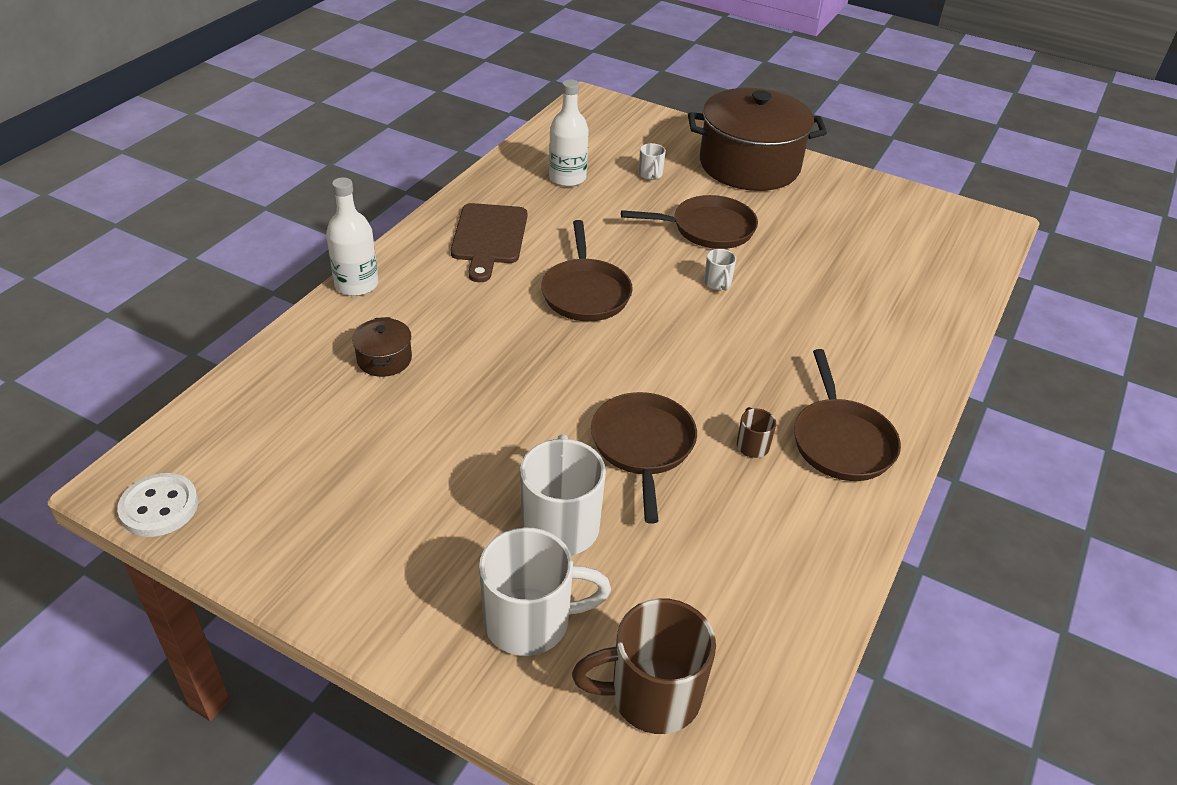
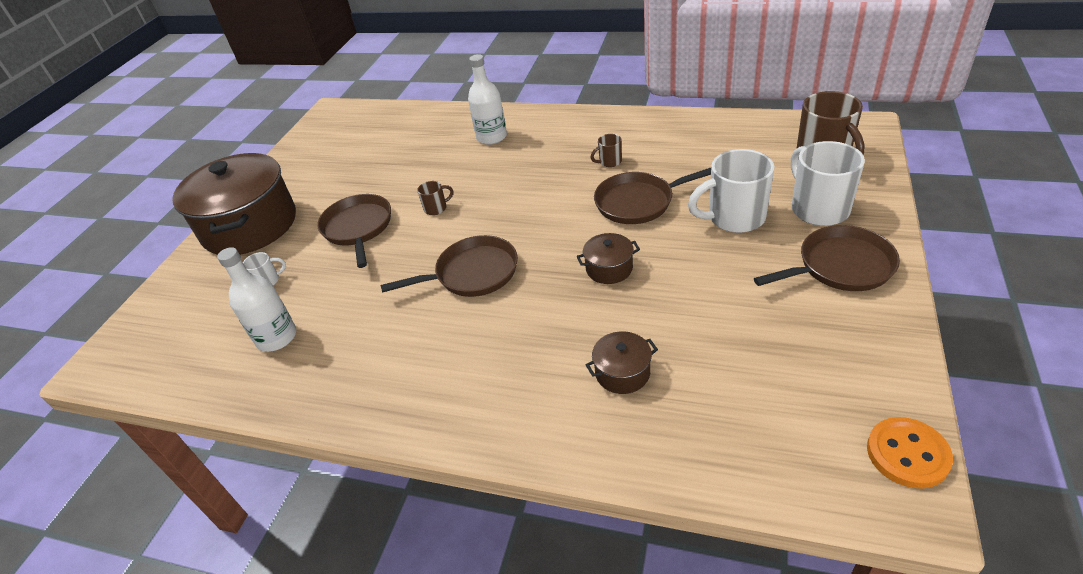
camera: 95 degrees left, 0 degrees up
(159, 507) = (907, 454): white button -> orange button
(356, 284) = (516, 445): white bottle -> white bottle (491, 137)
(489, 237) = (401, 364): brown cutting board -> none
(533, 388) = (609, 268): none -> brown pot
(717, 283) = (436, 208): white mug -> brown mug
(841, 441) = (585, 133): brown pan -> brown pan (840, 266)

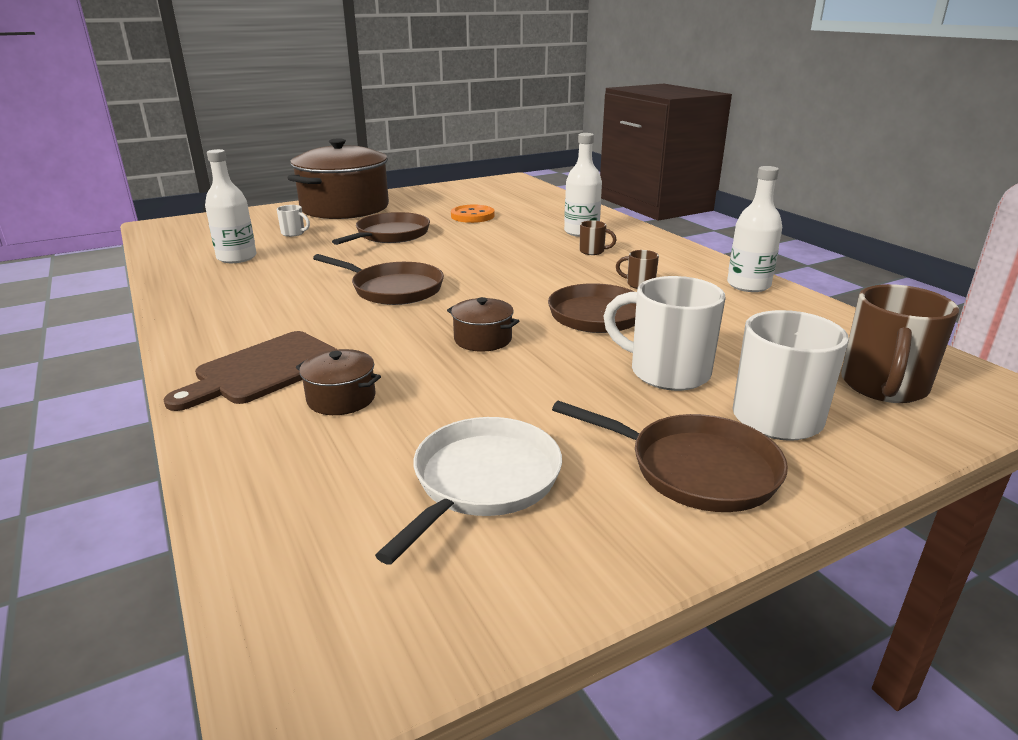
camera: 40 degrees right, 15 degrees down
(436, 208) = (455, 248): brown mug -> brown mug (593, 251)
(535, 397) = (264, 370): none -> brown cutting board
(663, 124) = (748, 285): none -> white bottle
(783, 352) = (482, 481): none -> white pan
(907, 454) = (397, 650): orange button -> orange button (472, 216)

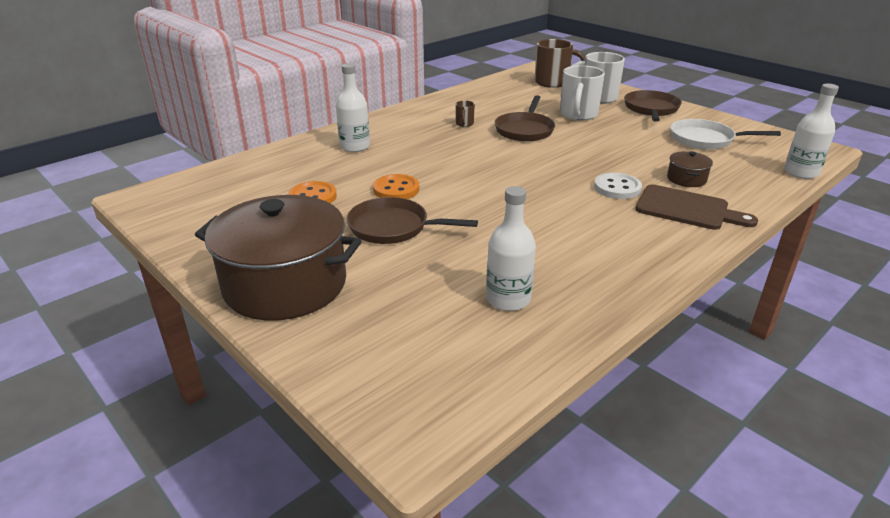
camera: 105 degrees left, 5 degrees up
(294, 233) = (408, 289): white mug -> none
(366, 339) = (617, 188): none -> white button
(393, 289) = (530, 196): brown pan -> none
(463, 240) = (396, 189): none -> orange button
(483, 339) = (583, 156): brown pot -> none
(593, 251) = (404, 140): brown mug -> none
(748, 285) = (448, 100): white bottle -> white bottle (801, 172)

